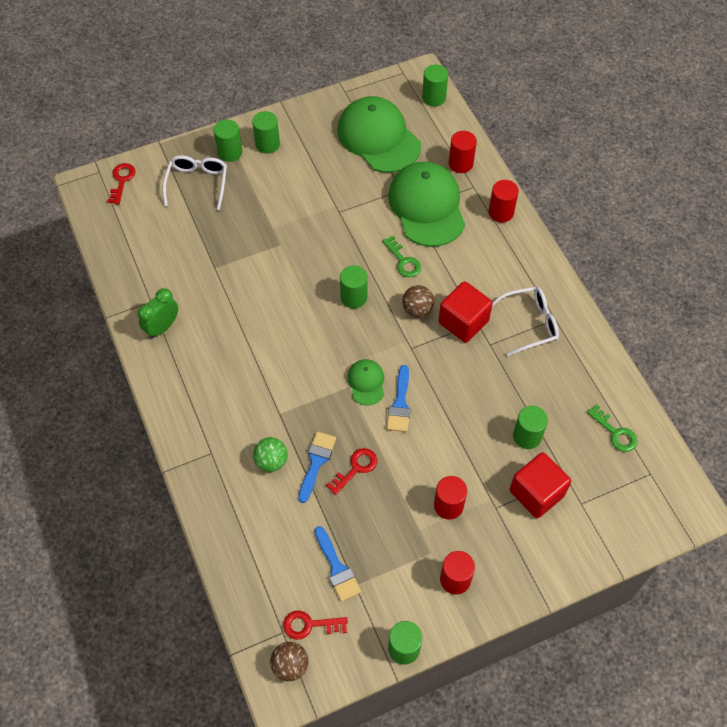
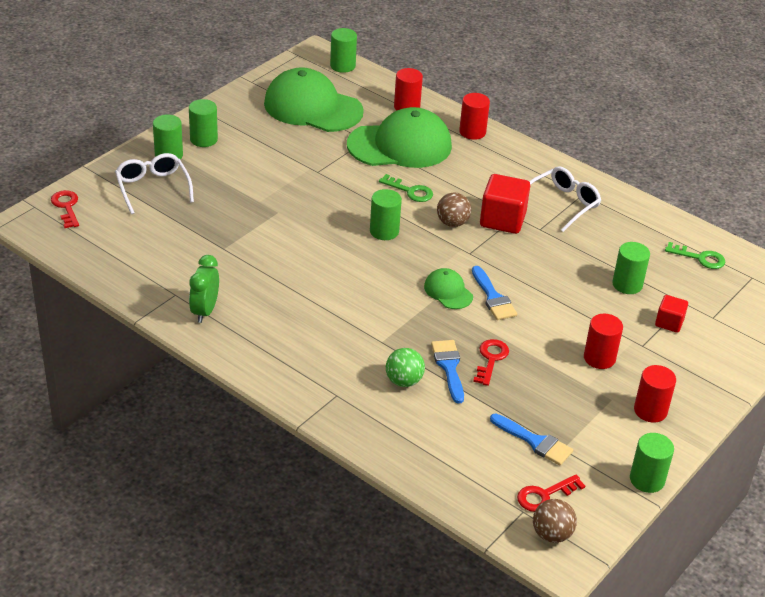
camera: 30 degrees left, 20 degrees down
(427, 206) = (400, 145): green cap -> green cap turned 120 degrees clockwise
(536, 493) = (669, 323): red cube -> red cube, size x0.57

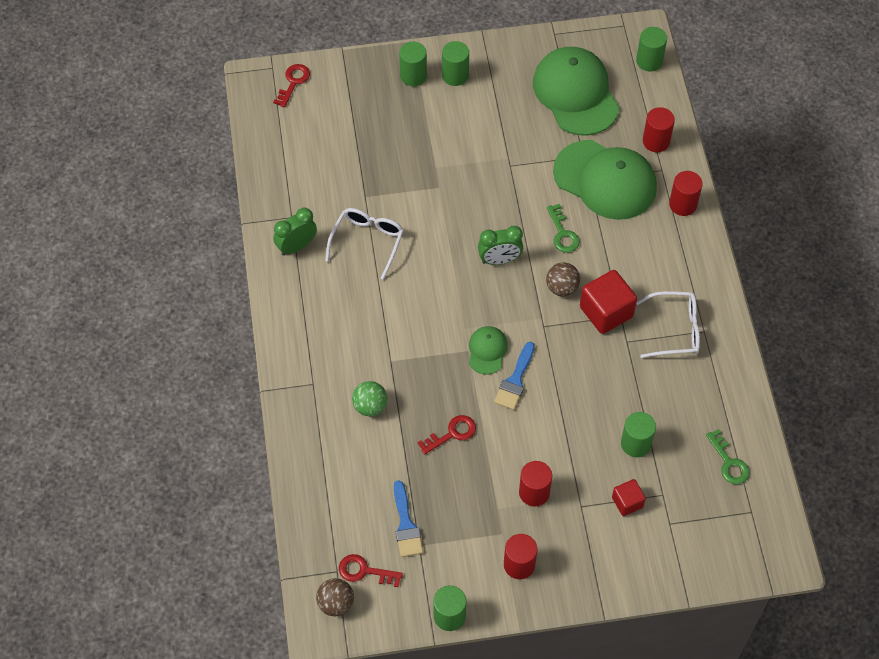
camera: 45 degrees right, 20 degrees up
(152, 188) = (370, 102): white glasses -> white glasses (367, 242)
(384, 231) = (499, 260): green cylinder -> green clock
(449, 367) = (414, 418): blue brush -> none

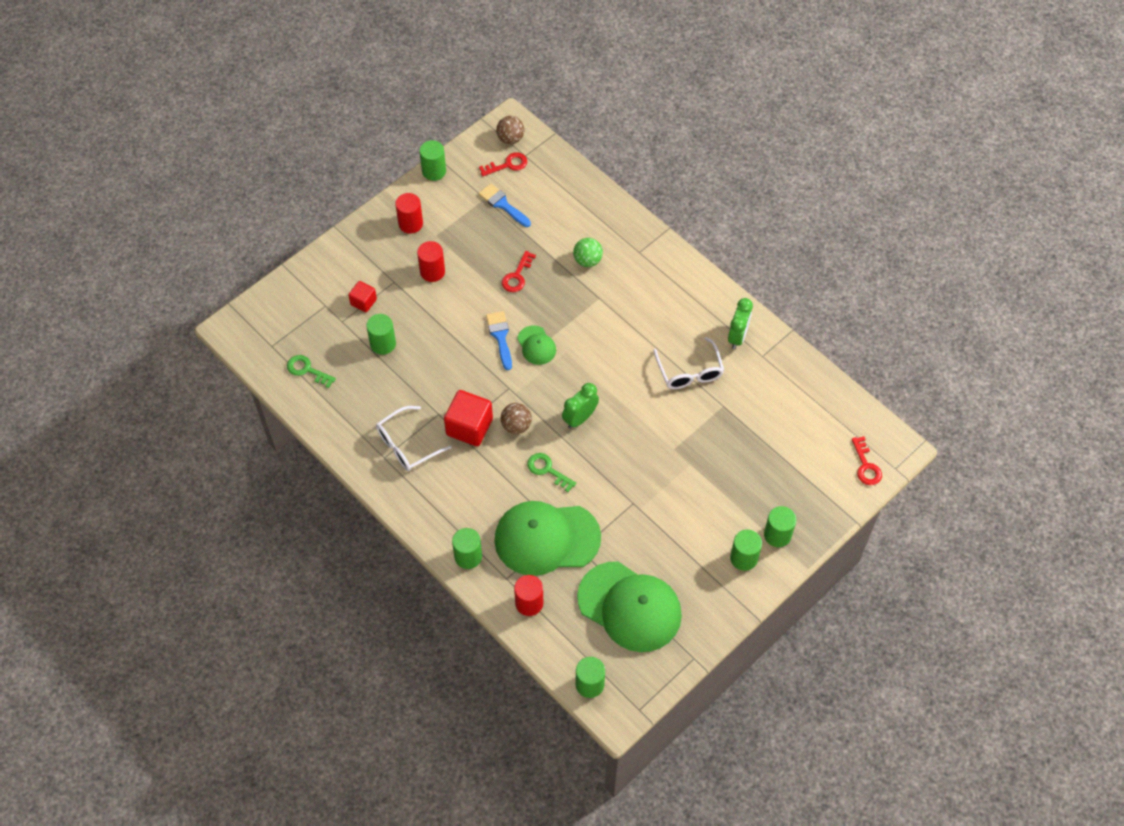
camera: 145 degrees right, 0 degrees up
(683, 204) = (468, 556): red cylinder -> green cylinder

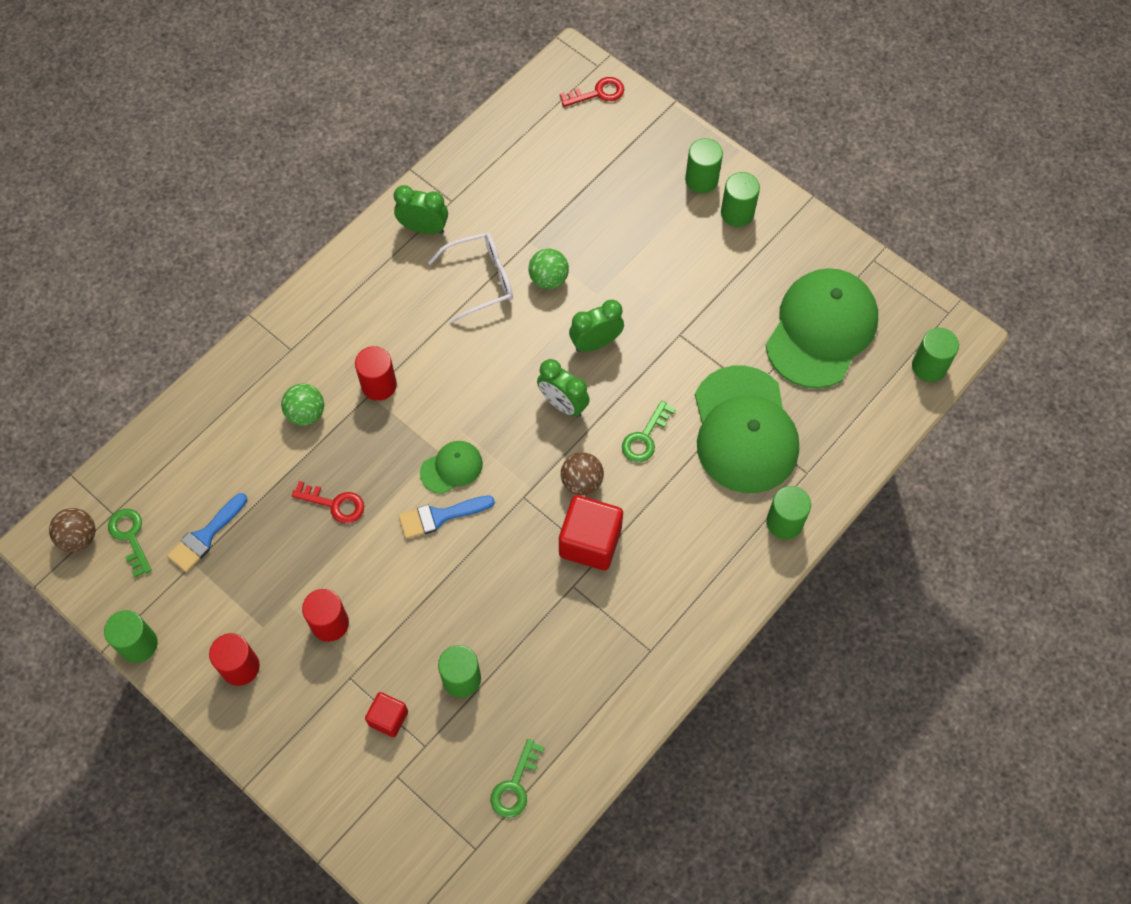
camera: 95 degrees left, 5 degrees up
(407, 445) = (627, 622): white glasses -> none
(507, 165) = (130, 537): red key -> green key
(529, 603) = (836, 443): red cylinder -> red cylinder (379, 385)
(630, 444) = (596, 343): none -> green clock
(688, 417) = (548, 279): none -> green ball

